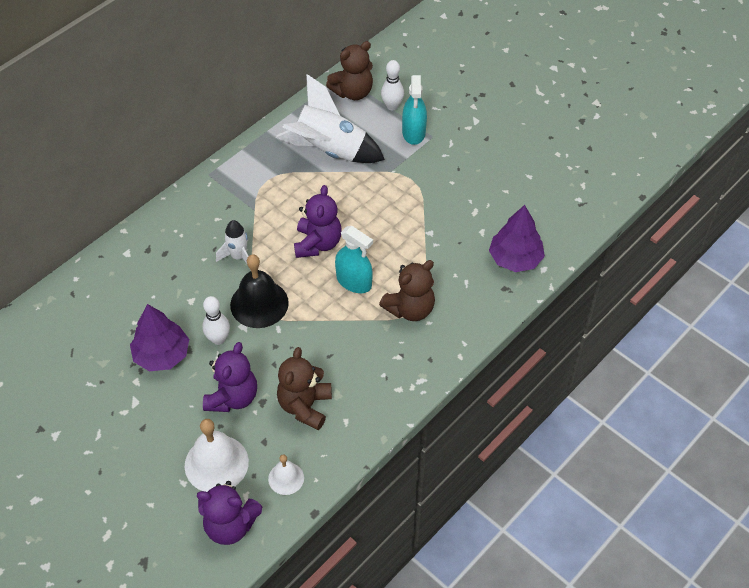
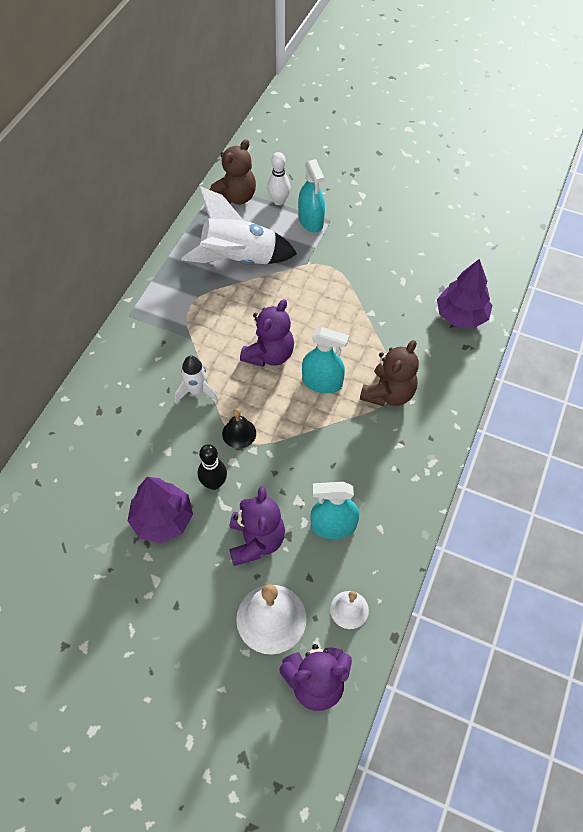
camera: 20 degrees left, 5 degrees up
(218, 339) = (214, 483): white bowling pin -> black bowling pin
(259, 303) = (239, 433): black bell -> black bell, size x0.56
(305, 406) = (333, 526): brown teddy bear -> turquoise spray bottle
(317, 243) = (269, 354): purple teddy bear -> purple teddy bear turned 45 degrees clockwise

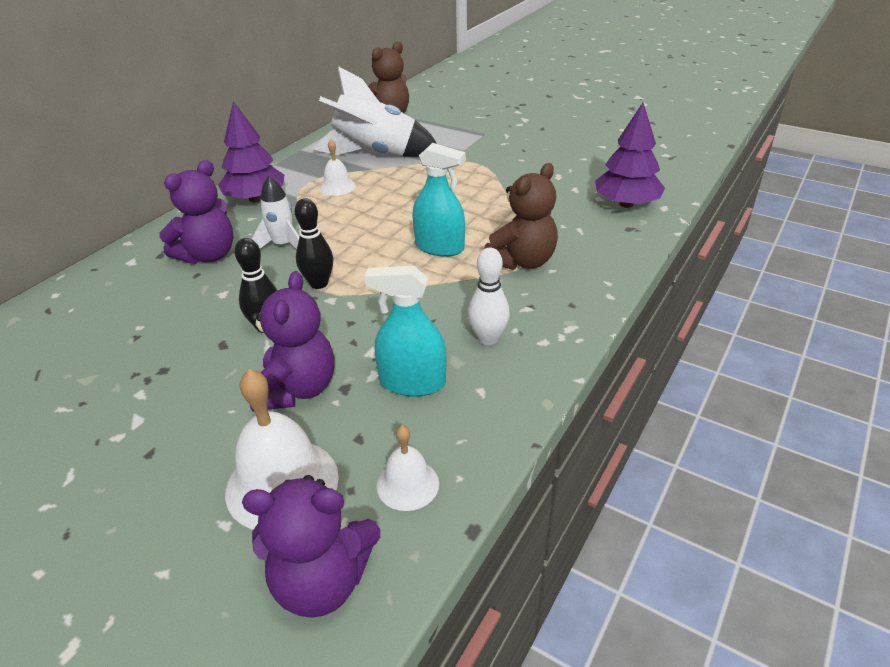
camera: 10 degrees right, 20 degrees down
(162, 519) = (181, 356): purple tree -> purple tree (256, 199)
(218, 309) = (337, 186): none -> white bell
(239, 433) = (319, 283): black bell -> black bowling pin
(269, 354) = (382, 222): purple teddy bear -> purple teddy bear (208, 255)
(279, 201) = (433, 120): white bowling pin -> white bowling pin (488, 339)
(311, 221) = (463, 133): turquoise spray bottle -> none

